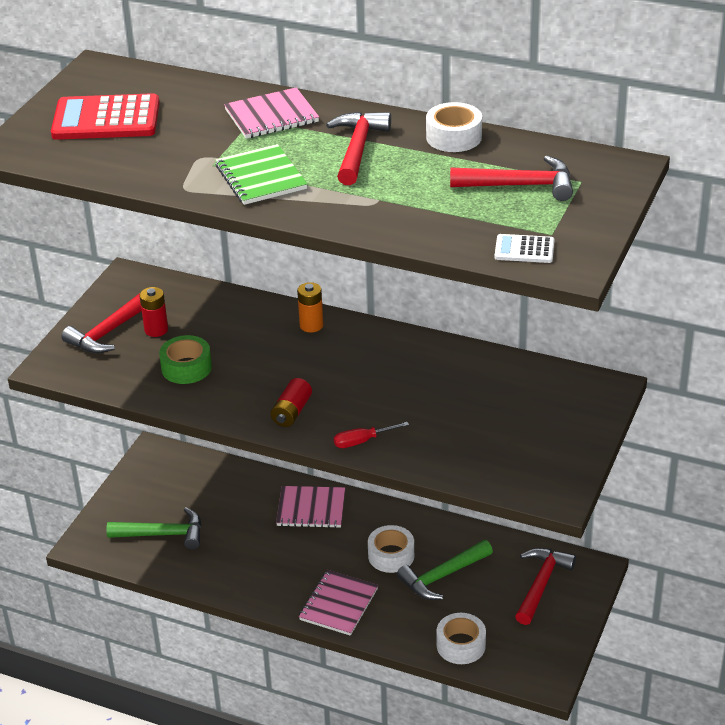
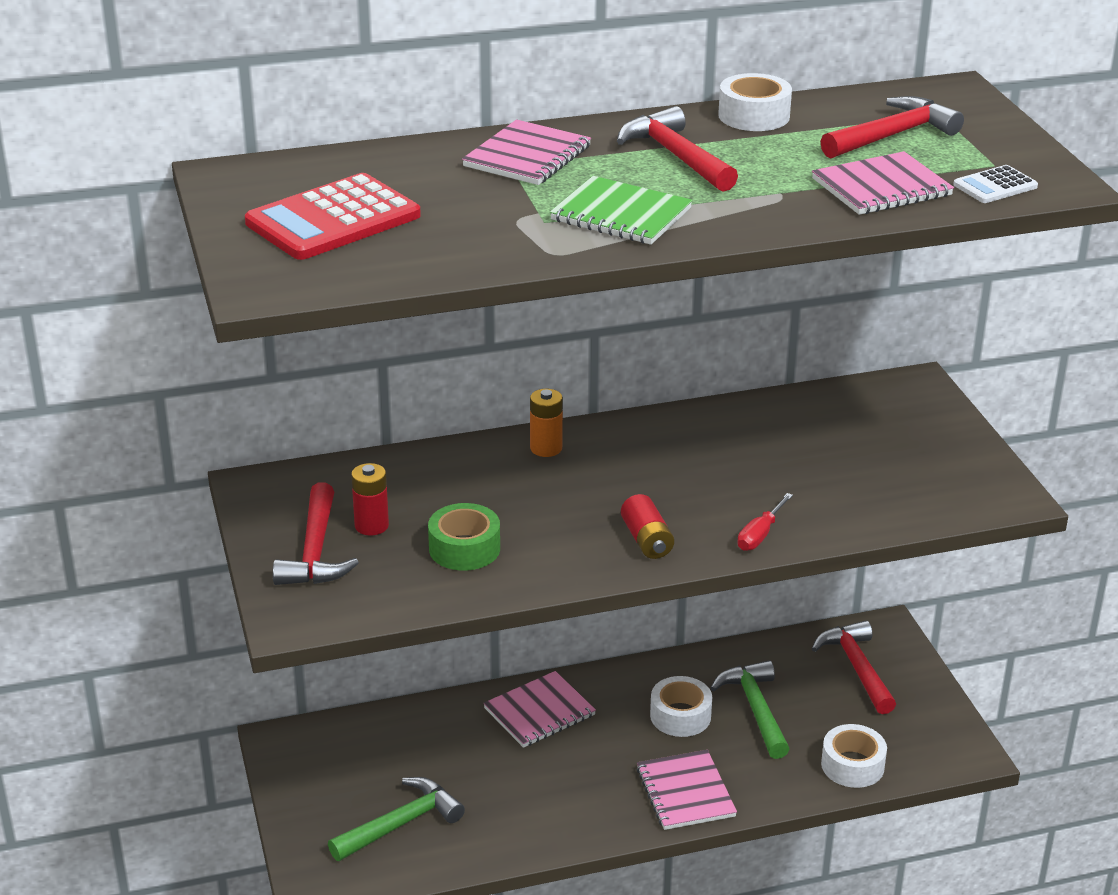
camera: 40 degrees left, 5 degrees down
(442, 576) = (755, 709): green hammer -> green hammer turned 150 degrees clockwise
(447, 221) = (881, 187): none -> pink notebook

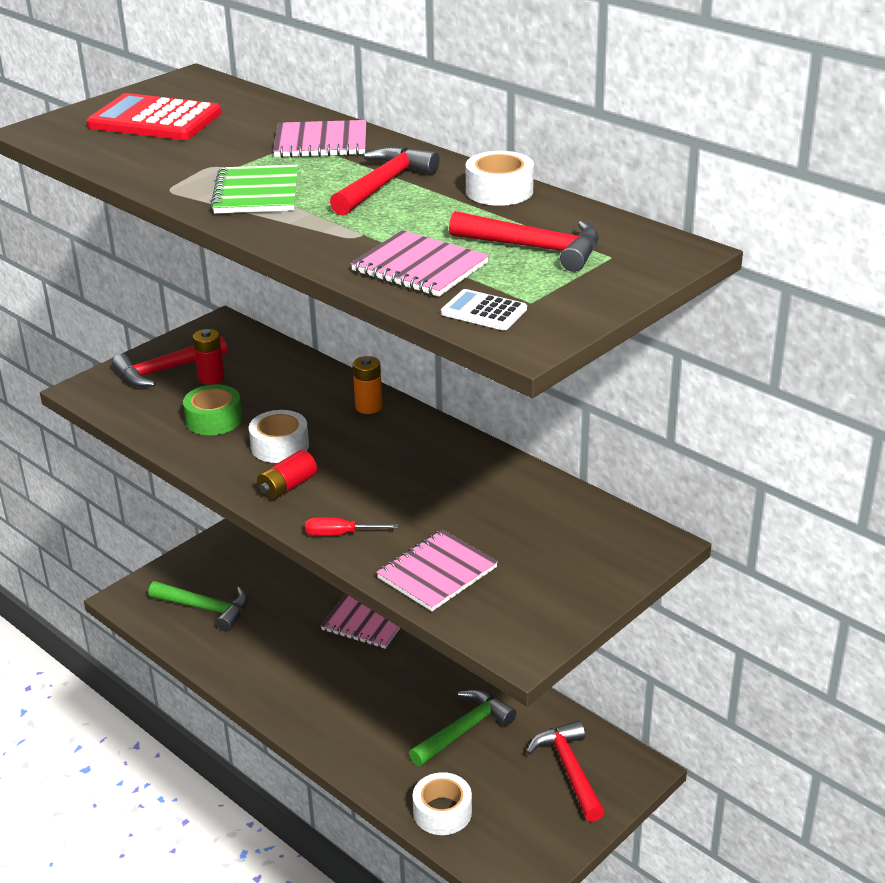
camera: 60 degrees right, 0 degrees up
(680, 716) = (421, 692): white tape -> white tape (280, 446)
(685, 792) = (337, 729): pink notebook -> pink notebook (437, 573)
(857, 668) = (569, 770): red hammer -> red hammer turned 60 degrees counterclockwise

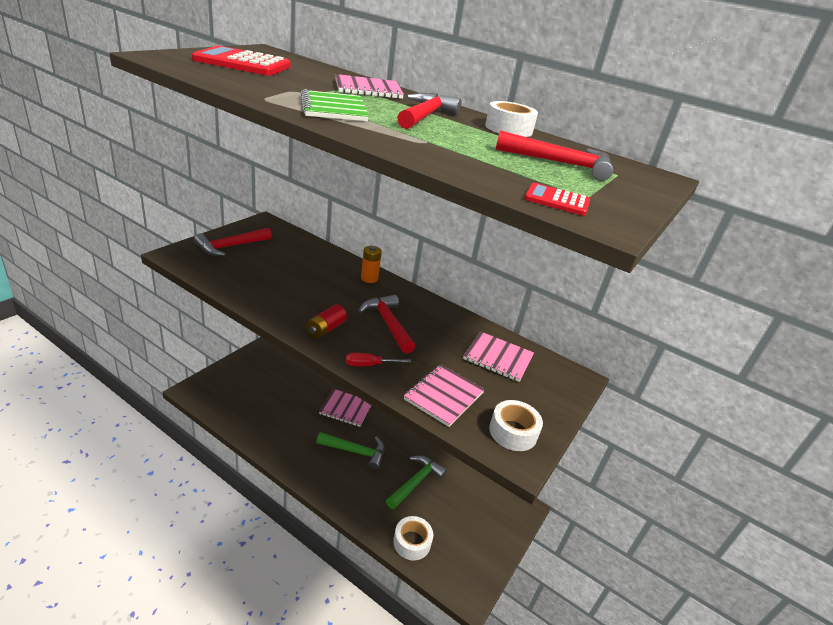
camera: 15 degrees left, 0 degrees up
(205, 608) = (244, 398): green hammer -> green hammer (355, 452)
(211, 378) = (262, 253): red battery -> none
(214, 419) = (267, 280): green tape -> none
(280, 446) = (315, 300): white tape -> white tape (513, 432)
(420, 267) = (485, 166): pink notebook -> pink notebook (498, 358)
(483, 311) = (557, 200): white calculator -> red calculator
(569, 770) = (484, 509): red hammer -> red hammer (388, 324)

